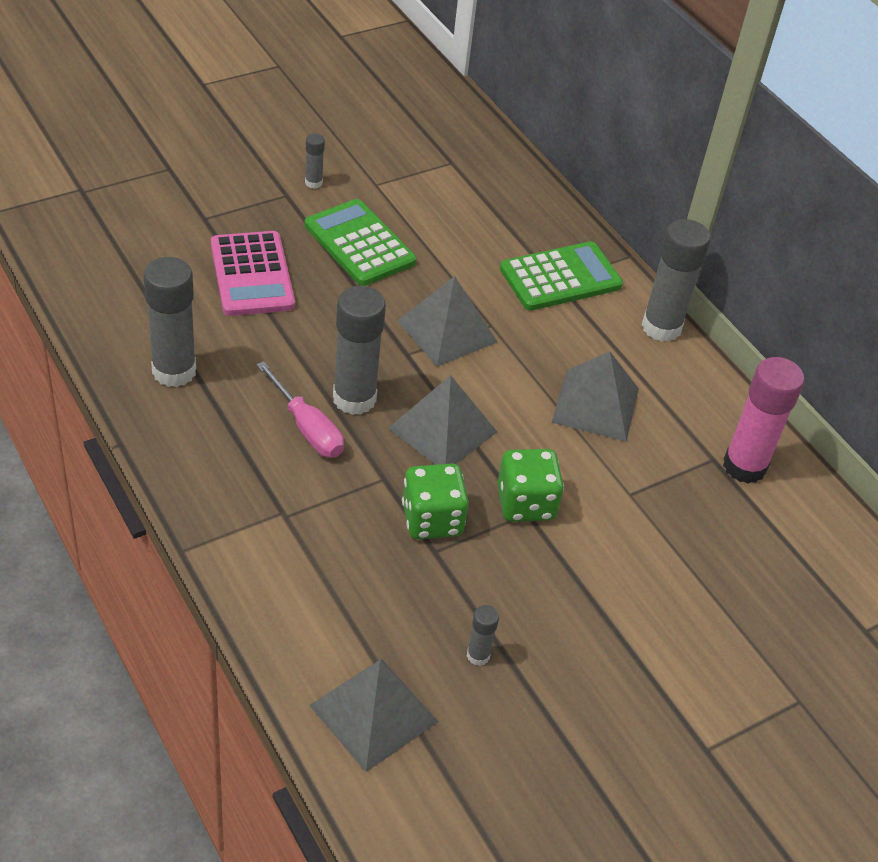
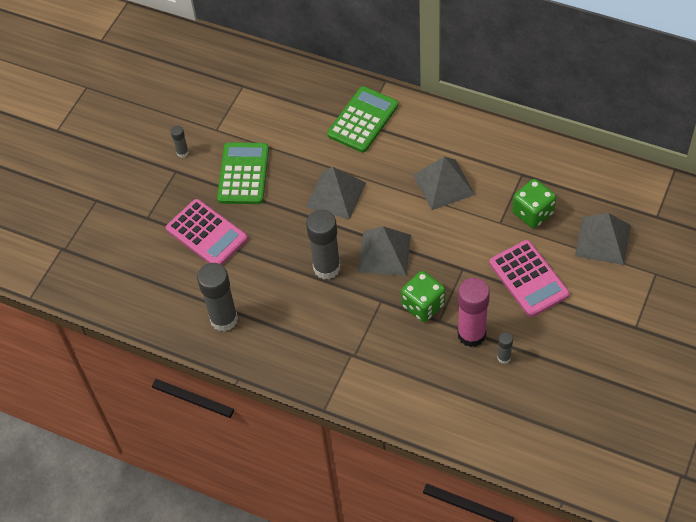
camera: 25 degrees left, 10 degrees up
(307, 428) = (319, 301): pink screwdriver -> none
(359, 244) = (243, 174): green calculator -> green calculator turned 75 degrees clockwise
(374, 713) = (484, 420): grey pyramid -> grey pyramid (603, 240)
(525, 503) = (457, 264): green dice -> green dice (533, 213)
(605, 584) = (528, 279): none -> pink calculator
(661, 327) = (437, 114): grey glue stick -> none
(744, 466) = (539, 168): pink glue stick -> pink glue stick (471, 334)

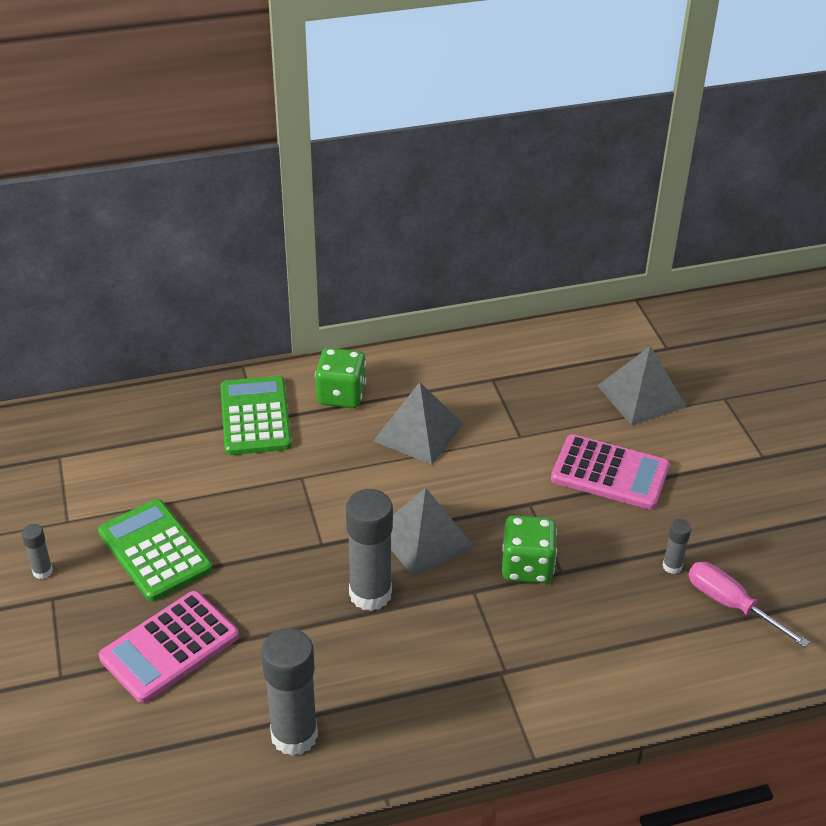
camera: 45 degrees left, 15 degrees down
(207, 234) = (169, 647): pink calculator -> pink calculator turned 135 degrees clockwise
(336, 195) = (301, 509): grey pyramid -> none
(471, 334) = (612, 564): pink glue stick -> none
(513, 401) = (731, 605): none -> pink screwdriver
(533, 213) = (544, 409): green dice -> green dice (341, 395)

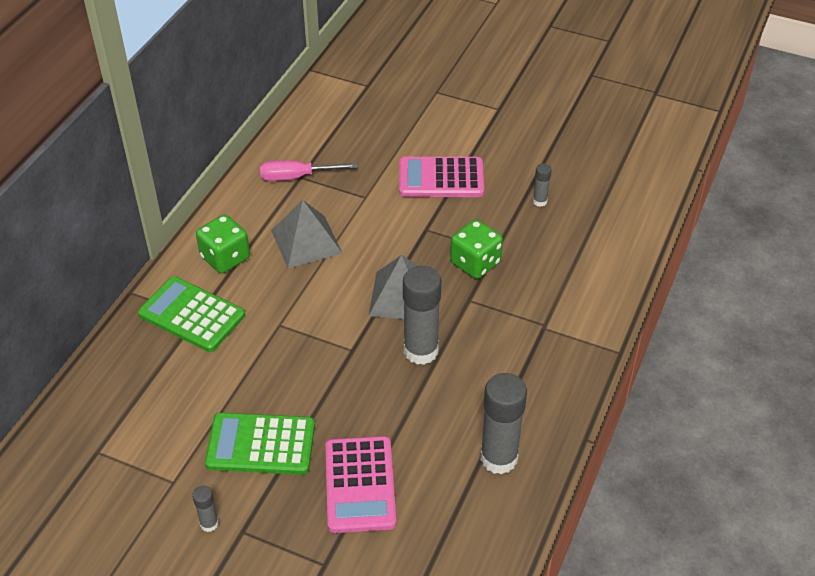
camera: 50 degrees left, 5 degrees up
(610, 473) = (441, 178): pink calculator -> pink calculator turned 150 degrees counterclockwise
(641, 396) = (394, 123): grey pyramid -> none
(731, 605) = (591, 197): pink screwdriver -> pink screwdriver (296, 177)

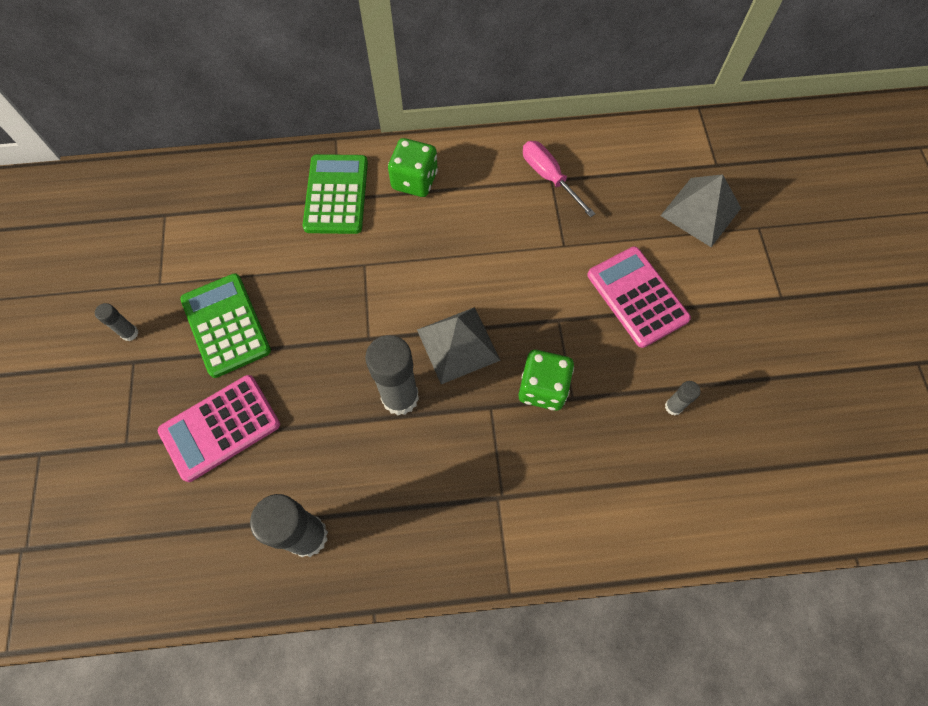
camera: 60 degrees right, 20 degrees up
(306, 241) = (474, 230): grey pyramid -> grey pyramid (700, 212)

